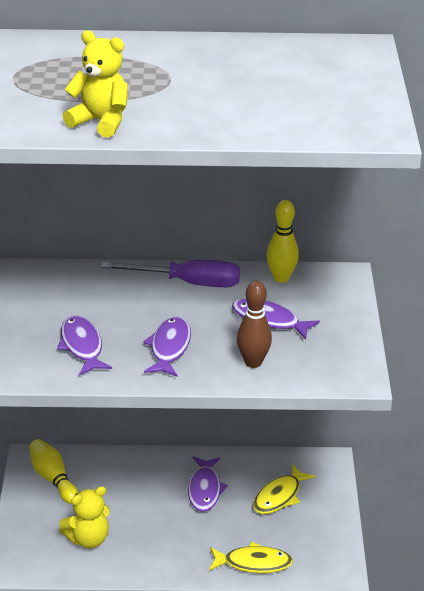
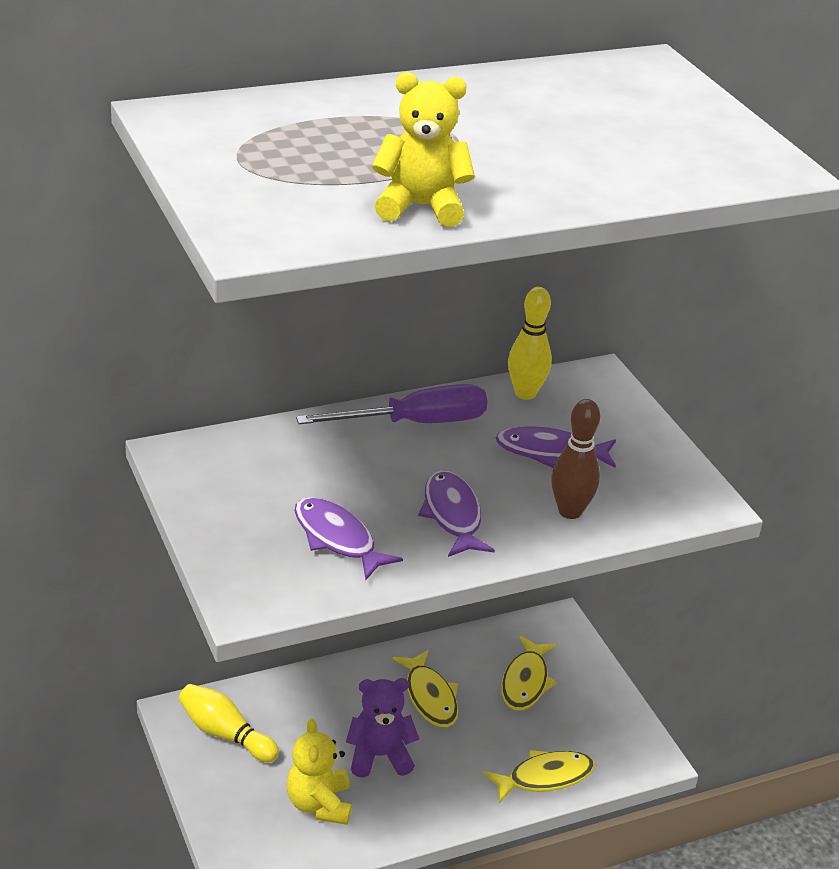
camera: 25 degrees left, 0 degrees up
(88, 539) = (319, 804): yellow teddy bear -> yellow teddy bear turned 135 degrees clockwise
(146, 519) = (379, 756): none -> purple teddy bear
(204, 489) = (430, 697): purple fish -> yellow fish

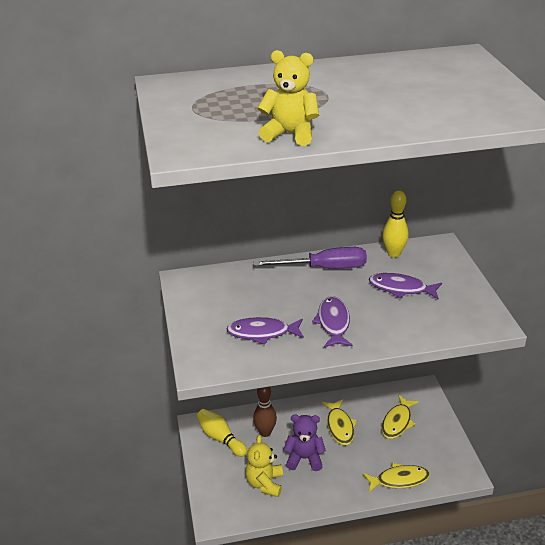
camera: 15 degrees right, 0 degrees up
(337, 539) = (262, 333): purple fish -> purple fish turned 60 degrees counterclockwise
(570, 511) = (405, 324): brown bowling pin -> brown bowling pin (265, 432)

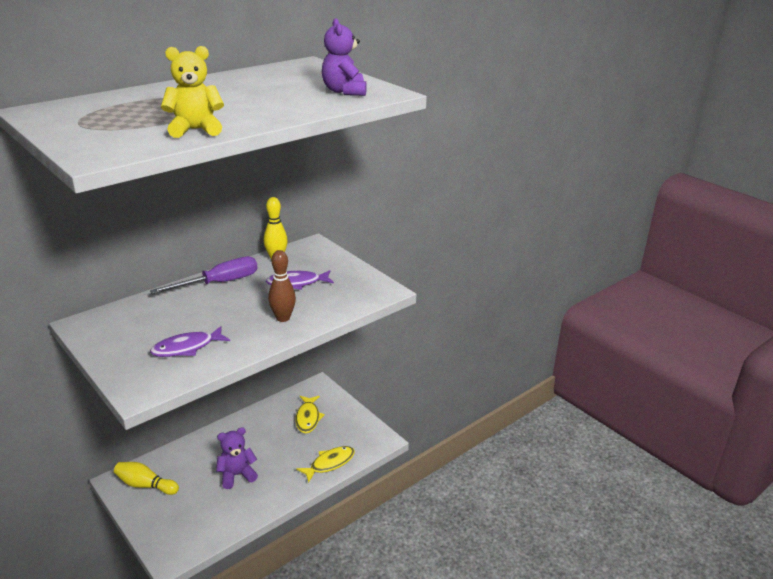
camera: 30 degrees left, 5 degrees down
(265, 432) = (189, 465): brown bowling pin -> brown bowling pin (283, 318)
(265, 483) = (208, 509): yellow teddy bear -> none
(333, 323) = (250, 323): purple fish -> none
(340, 426) = (258, 438): yellow fish -> none
(478, 104) = (344, 92): none -> purple teddy bear

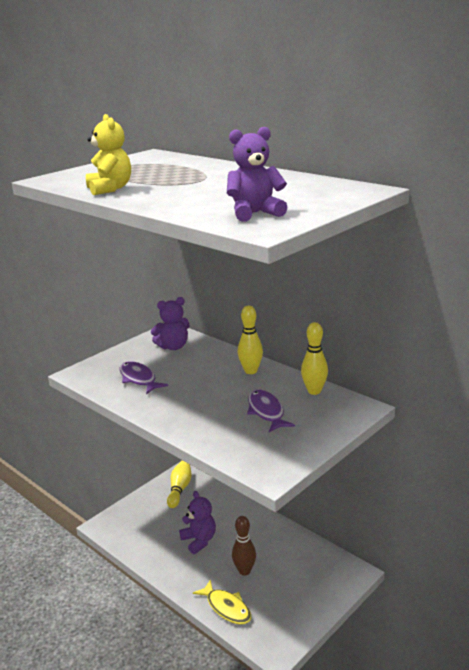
camera: 85 degrees right, 5 degrees down
(126, 323) = (173, 346): none -> purple teddy bear
(219, 283) = (251, 371): purple screwdriver -> yellow bowling pin
(283, 318) = (194, 415): brown bowling pin -> brown bowling pin (244, 571)
(308, 418) = (294, 575): yellow fish -> none

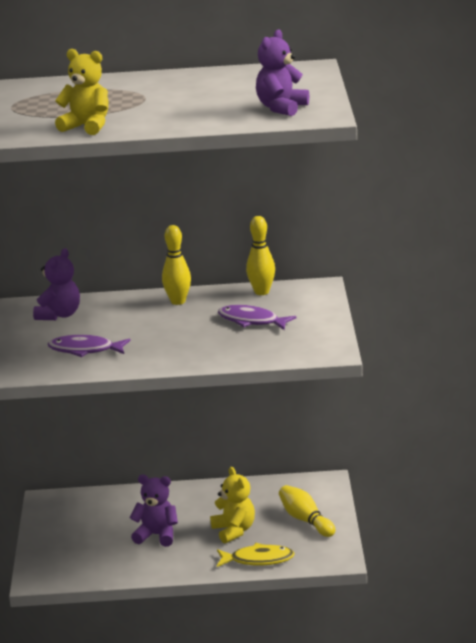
camera: 45 degrees left, 0 degrees up
(179, 489) = (67, 512): yellow bowling pin -> yellow bowling pin (305, 520)
(244, 571) = (234, 531): brown bowling pin -> yellow teddy bear

